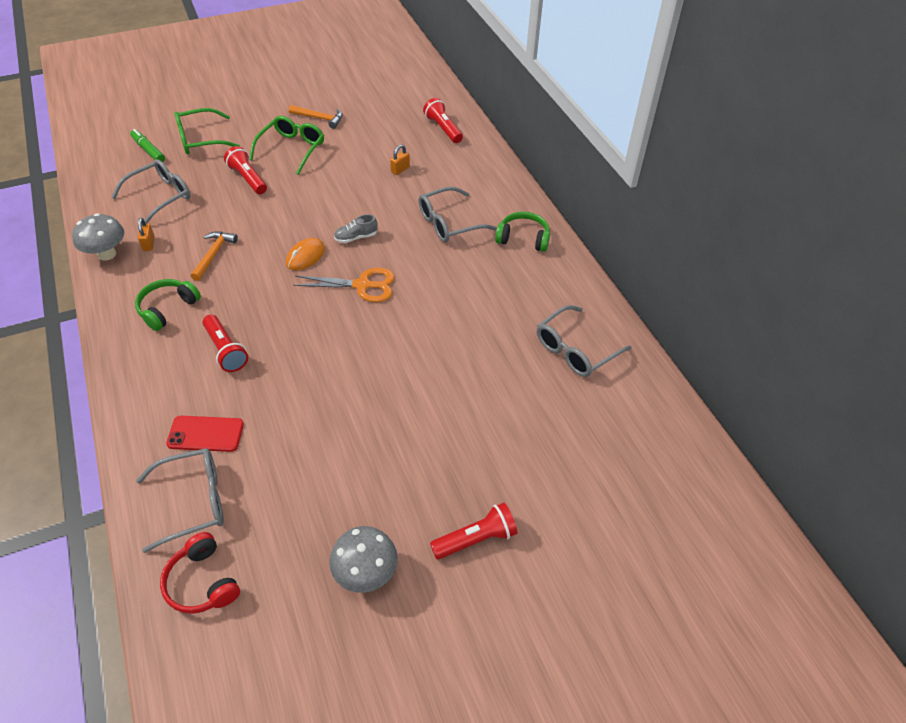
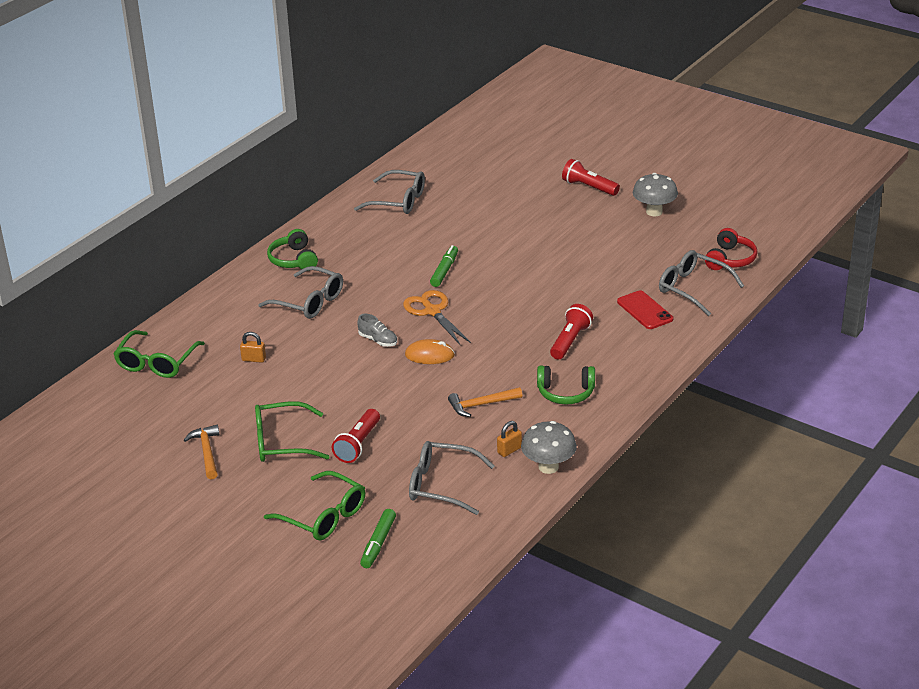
camera: 120 degrees left, 15 degrees down
(417, 323) = (444, 270): none -> green marker
(443, 129) = (157, 362): red flashlight -> green glasses

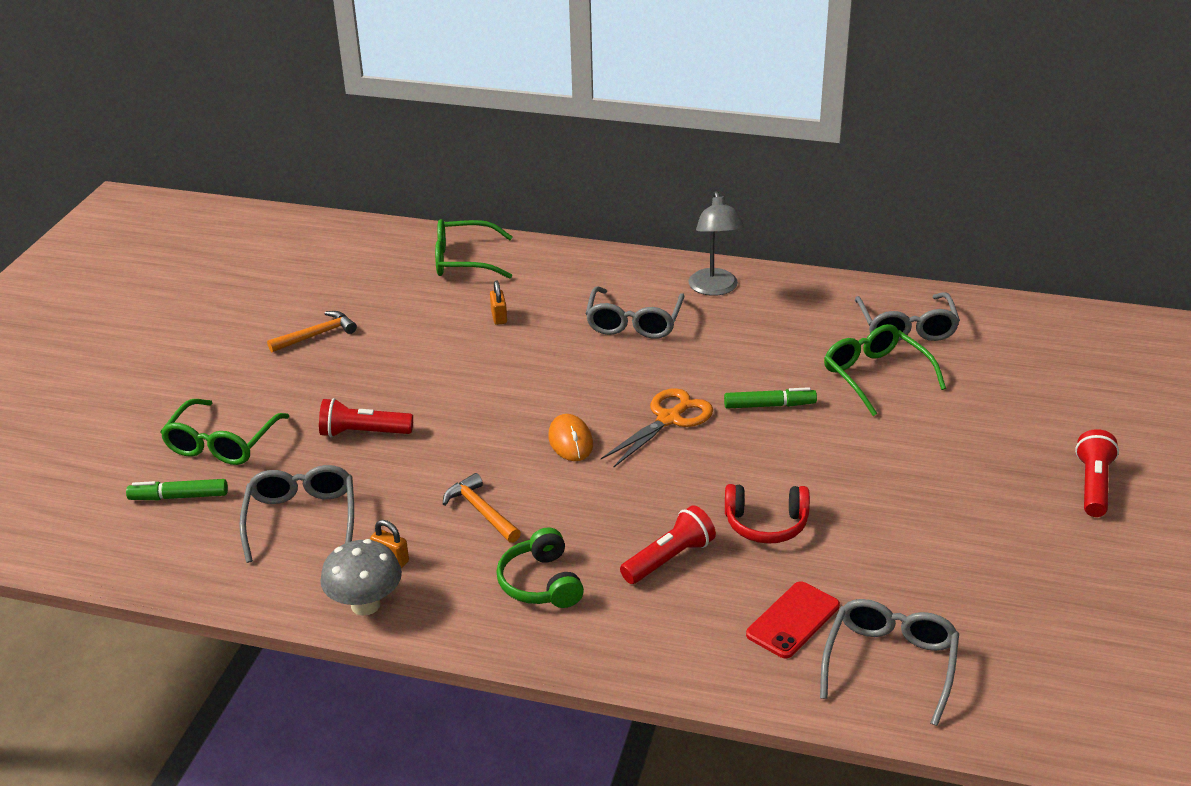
camera: 70 degrees right, 0 degrees up
(282, 442) = (350, 378): green glasses -> green glasses (875, 376)
(293, 260) = (715, 289): green headphones -> grey lamp
(378, 340) = (581, 393): grey shoe -> none
(570, 341) = (669, 559): red flashlight -> red flashlight turned 45 degrees counterclockwise
(654, 212) = (1083, 571): grey mushroom -> none
(730, 259) = (1011, 693): red headphones -> red headphones (766, 524)

